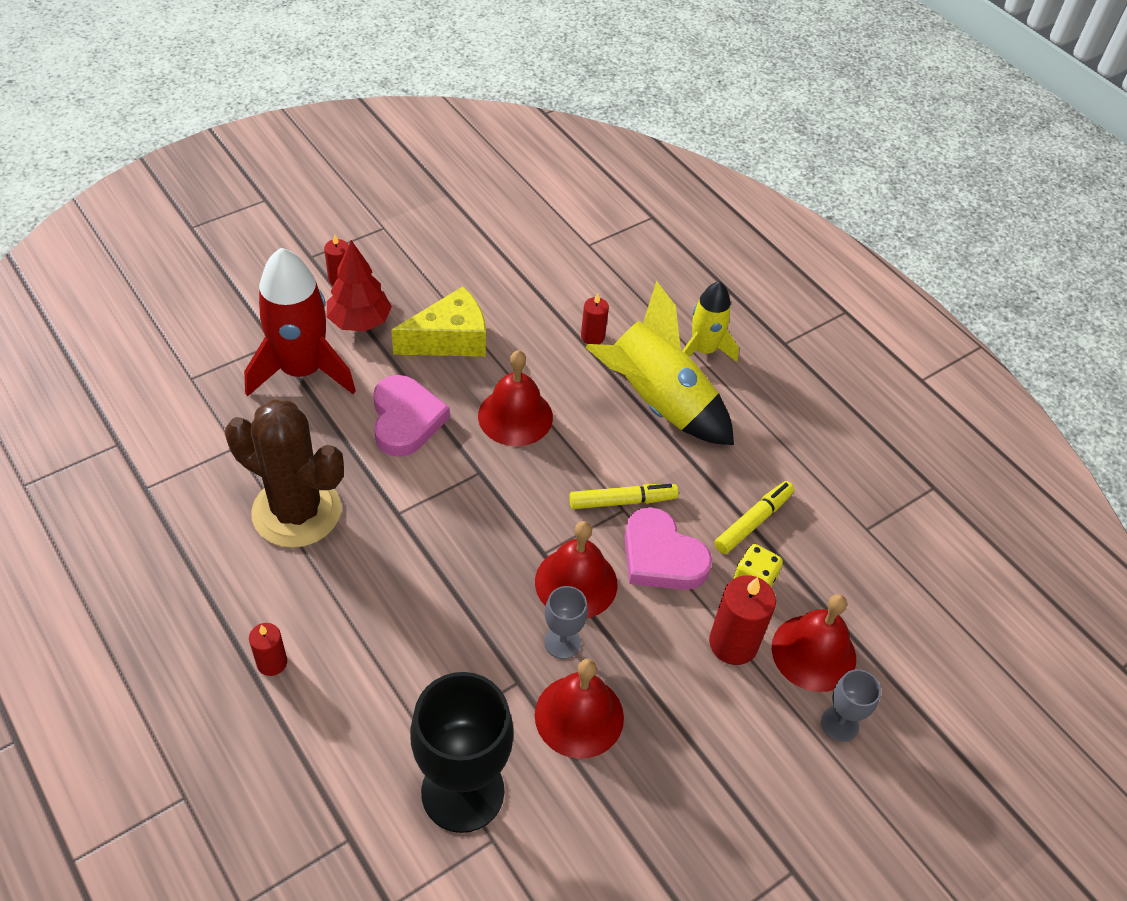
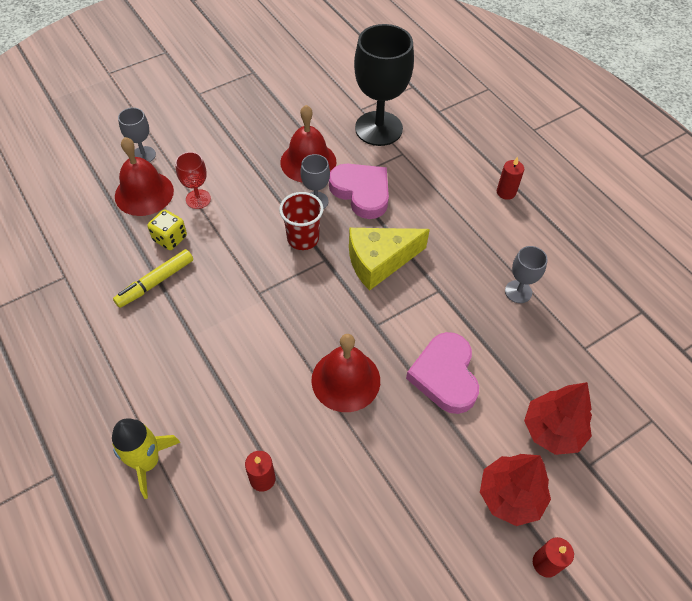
camera: 175 degrees left, 5 degrees up
(296, 511) = (518, 291): brown cactus -> grey goblet
(302, 370) = (552, 431): red rocket -> red tree
(449, 339) = (413, 473): yellow cheese -> yellow cheese (379, 261)
(576, 582) = (303, 238): red bell -> red cup
(622, 501) = (259, 299): yellow marker -> none
(656, 403) = (211, 395): yellow rocket -> none
(661, 556) = (236, 256): pink heart -> pink heart (361, 192)
(733, 643) = (198, 199): red candle -> red goblet

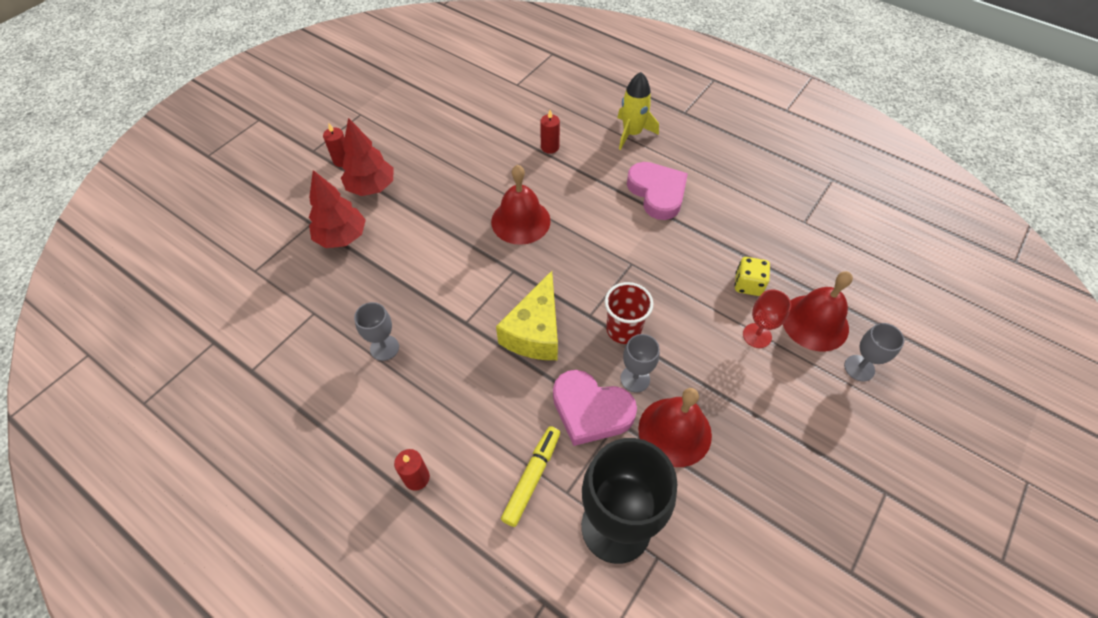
camera: 160 degrees right, 0 degrees up
(155, 282) = (726, 242): yellow marker -> yellow marker (532, 477)
(379, 261) = (535, 331): yellow cheese -> yellow cheese turned 150 degrees clockwise
(445, 375) = (439, 249): pink heart -> pink heart (657, 193)

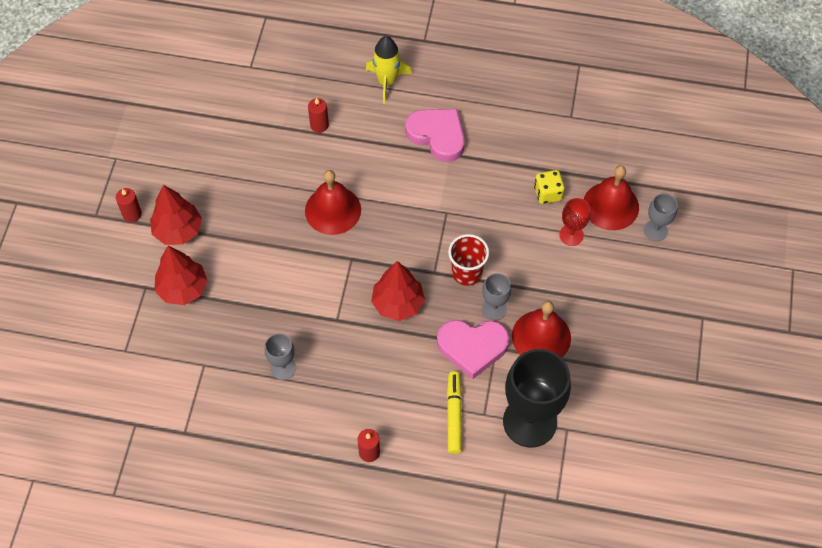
camera: 25 degrees left, 5 degrees up
(535, 331) = (398, 303): yellow cheese -> red tree

